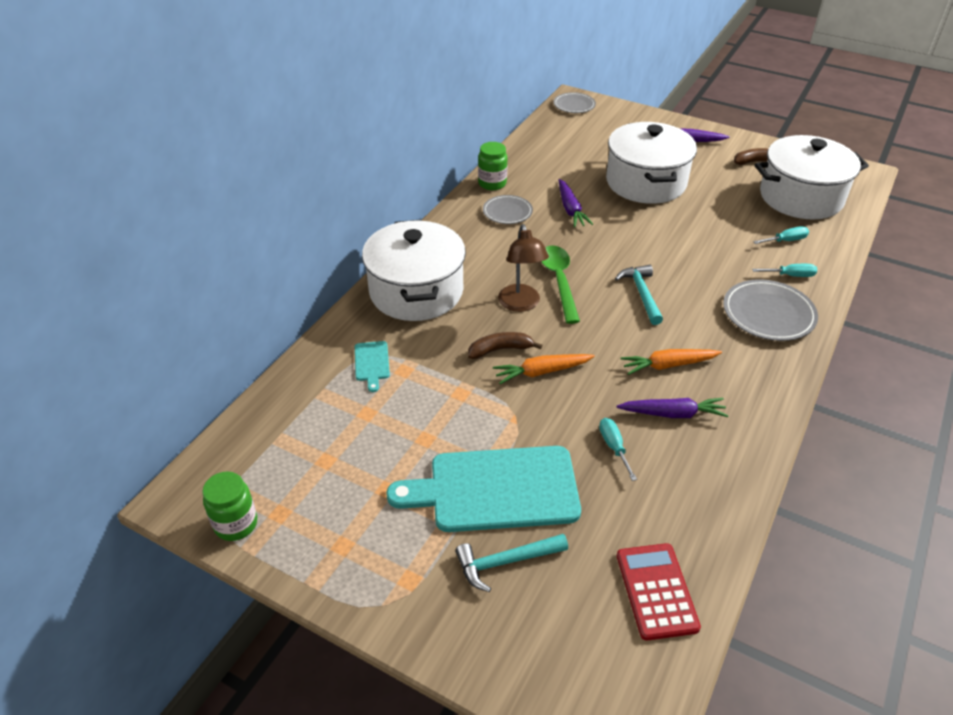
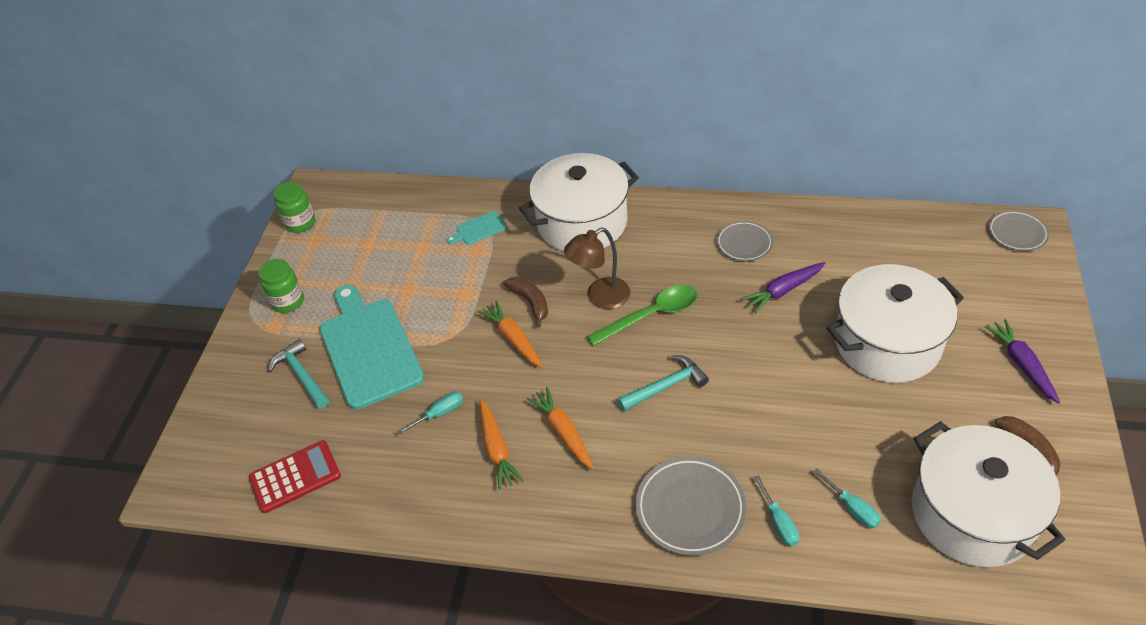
camera: 75 degrees right, 5 degrees up
(492, 183) = (789, 216): green jar -> green jar (288, 301)
(673, 414) = (497, 449): purple carrot -> orange carrot

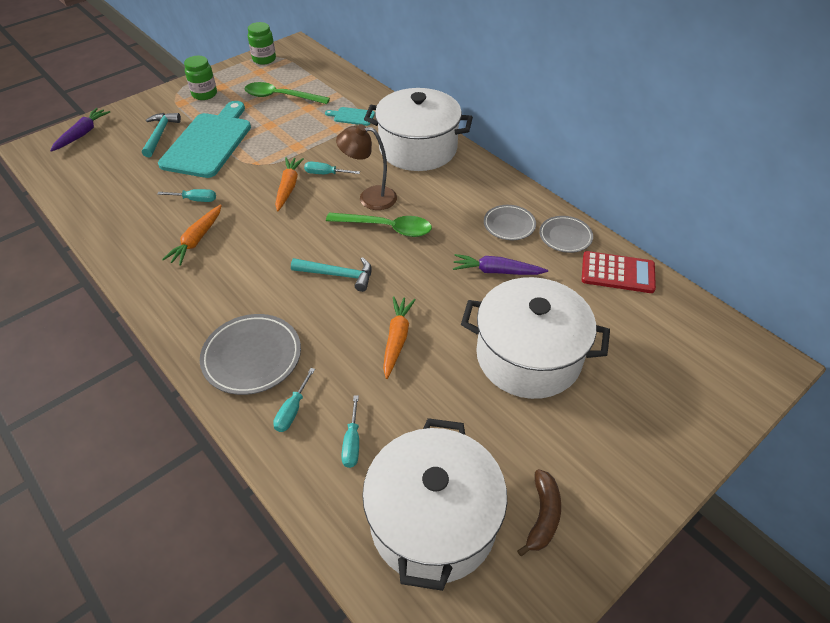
camera: 35 degrees right, 0 degrees up
(295, 477) = (88, 182): red calculator -> red calculator (617, 273)
(377, 253) = (281, 97): none -> green spoon
(530, 302) = (325, 174): brown banana -> turquoise screwdriver
(563, 432) = (244, 257): orange carrot -> orange carrot (397, 339)
(1017, 233) = (750, 356): grey plate -> grey plate (565, 236)
(1021, 364) = (621, 451): purple carrot -> purple carrot (82, 134)

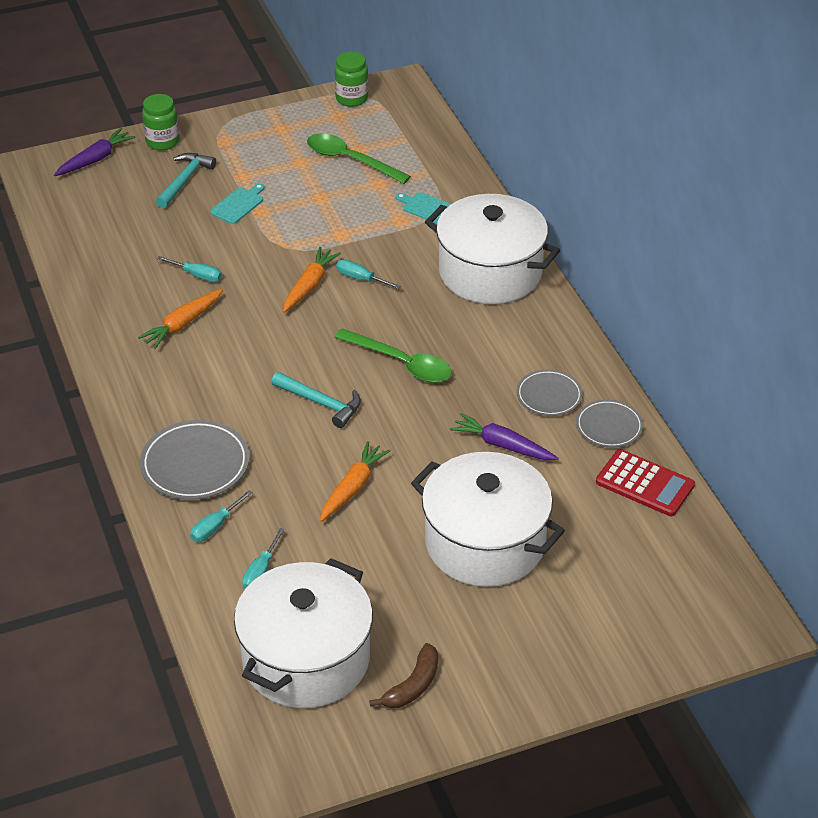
camera: 20 degrees right, 5 degrees down
(204, 94) = (257, 135): green jar -> green jar (162, 141)
(209, 142) = (238, 205): turquoise cutting board -> turquoise cutting board, size x0.42
(369, 197) = (399, 321): brown lamp -> none

